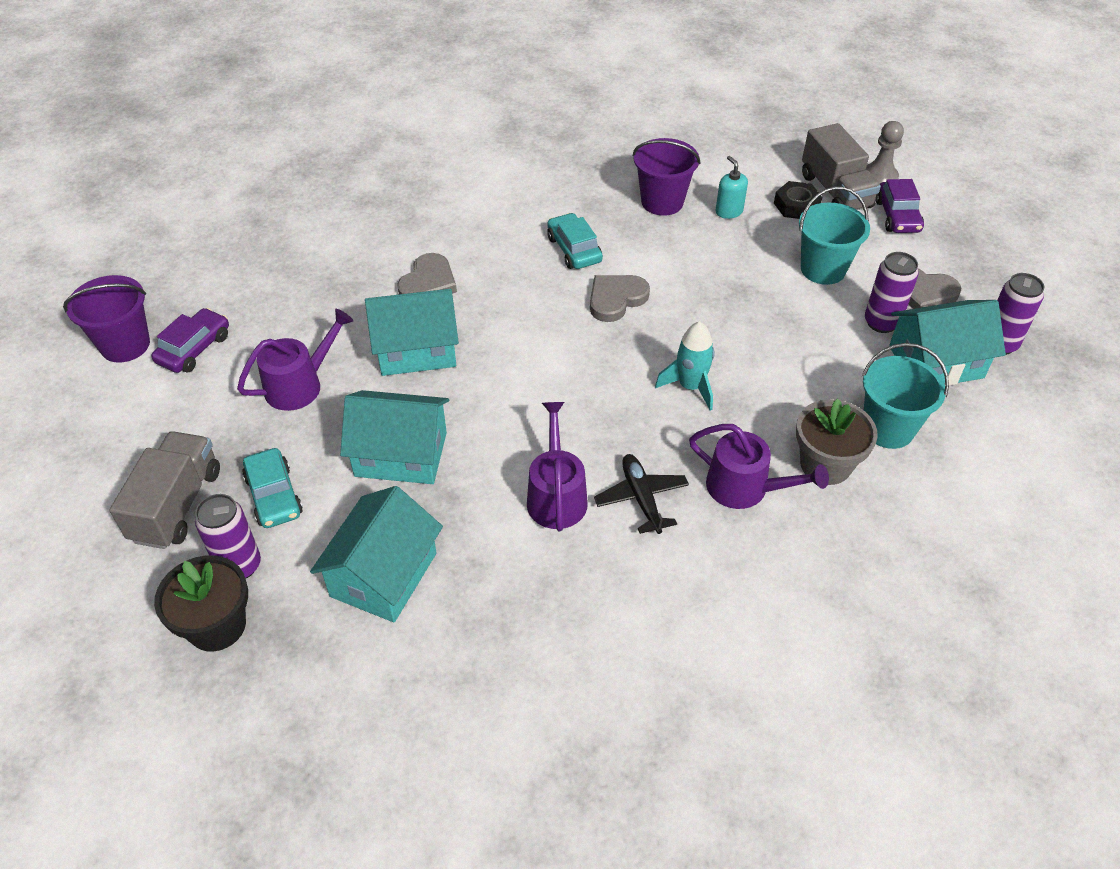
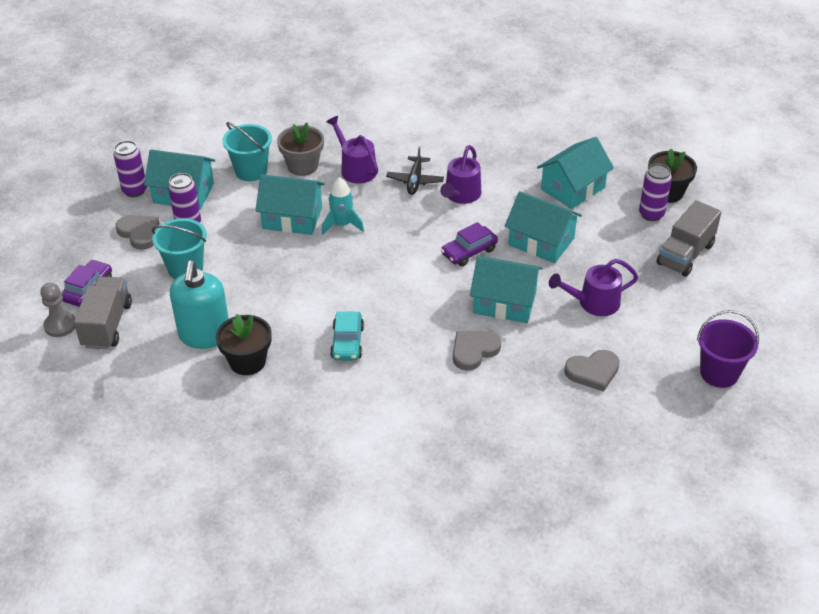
camera: 155 degrees left, 5 degrees down
(194, 349) = (666, 353): purple car -> purple car (469, 252)
(274, 496) = (625, 242): turquoise car -> none
(616, 299) = (345, 294): grey heart -> grey heart (593, 372)
(662, 202) = (247, 361): purple bucket -> black flower pot
(729, 211) = (204, 335): turquoise soap dispenser -> turquoise soap dispenser, size x2.05
(763, 374) = (292, 218): none -> turquoise house
(796, 206) = (150, 323): black nut -> none

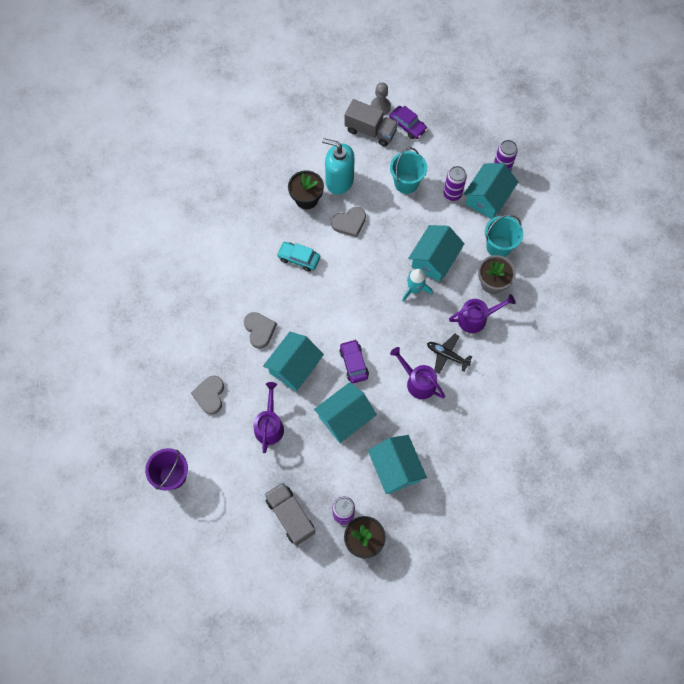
camera: 110 degrees right, 25 degrees up
(139, 233) = (453, 163): grey heart -> grey heart (349, 223)

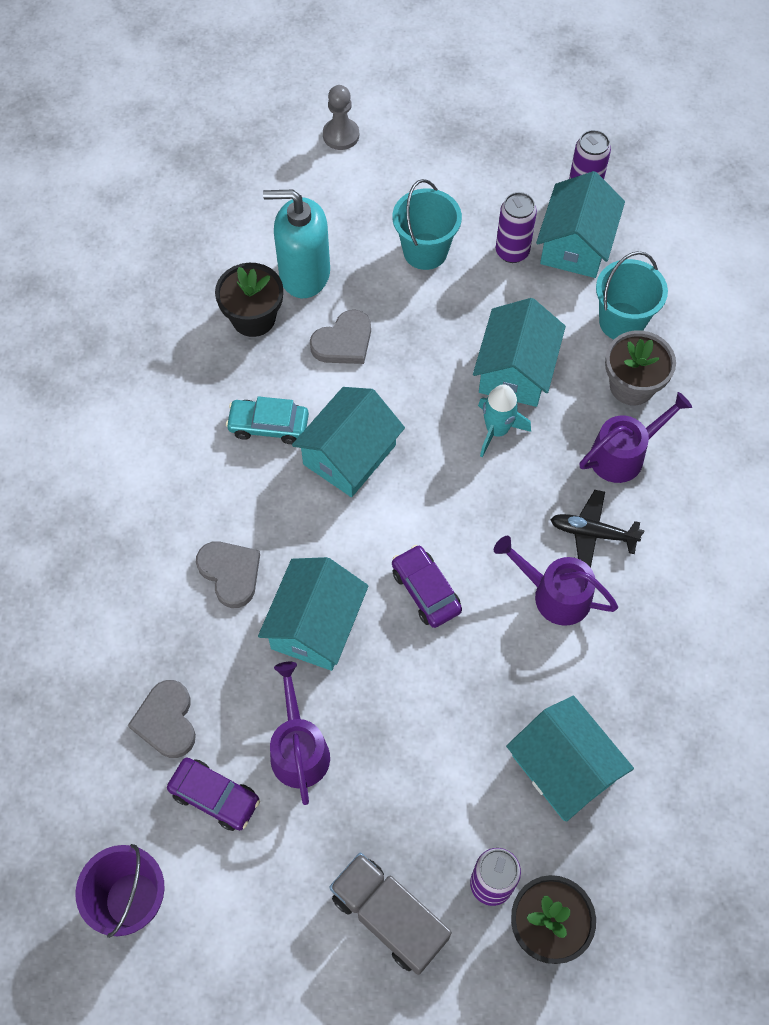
camera: 15 degrees left, 5 degrees down
(345, 417) = (439, 696): turquoise house -> turquoise house (349, 455)
(370, 131) = (335, 178): grey truck -> none
(407, 126) = (398, 156): purple car -> purple car (215, 797)

